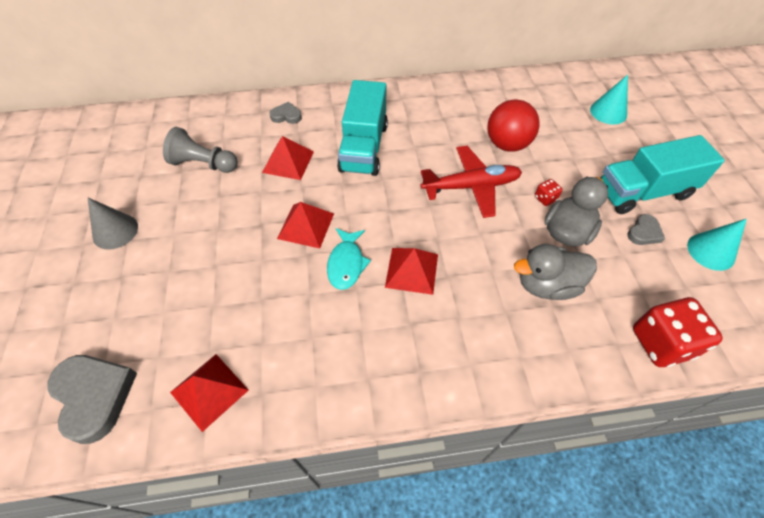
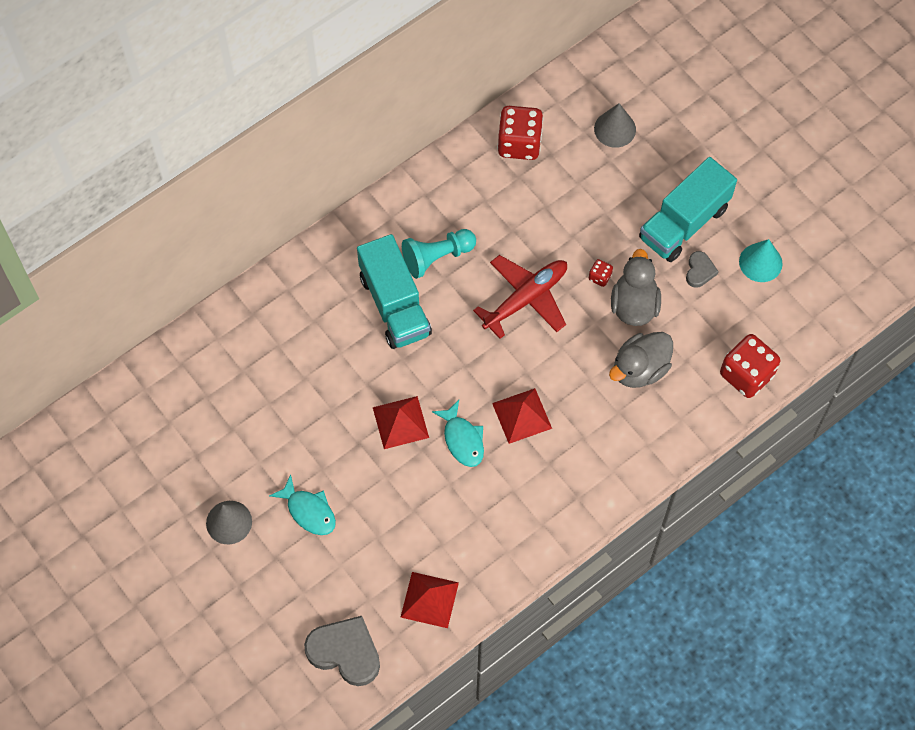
camera: 30 degrees left, 10 degrees up
(179, 254) = (309, 511): none -> turquoise fish
(204, 164) = (248, 409): grey pawn -> none
(286, 116) = (285, 305): grey heart -> none
(288, 162) = (331, 362): red pyramid -> none
(417, 132) = (436, 257): none -> turquoise pawn
(507, 144) = (534, 227): red ball -> none
(525, 93) = (519, 143): none -> red dice
(608, 112) = (615, 129): turquoise cone -> grey cone

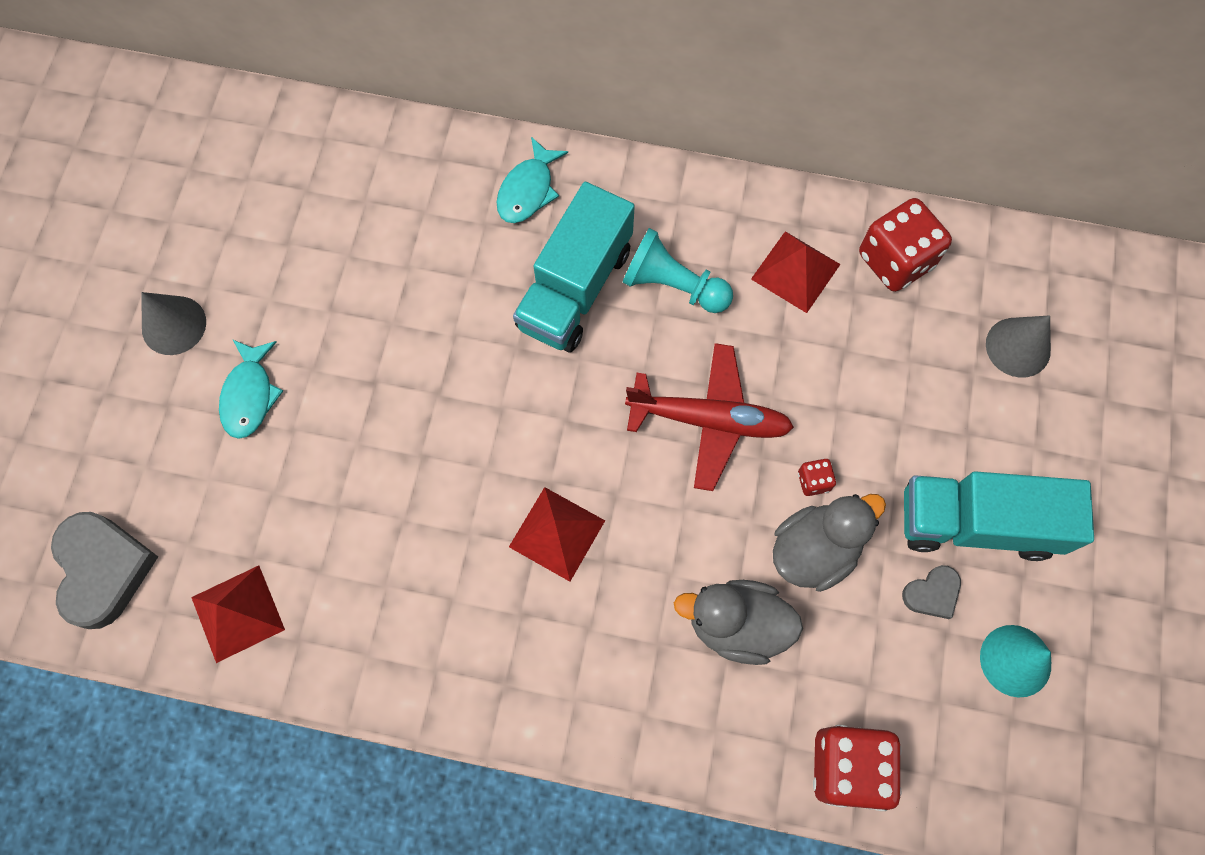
camera: 50 degrees right, 5 degrees up
(400, 422) = (436, 406): red pyramid -> red pyramid (796, 271)
(462, 439) = (471, 490): turquoise fish -> turquoise fish (528, 190)

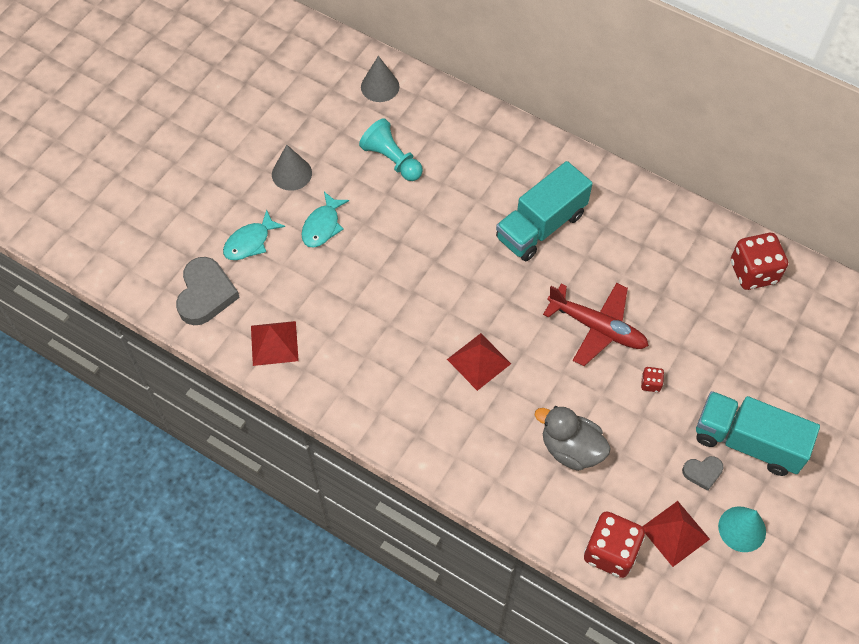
camera: 20 degrees right, 10 degrees down
(528, 190) = (532, 161): turquoise fish -> turquoise fish (250, 242)
(673, 285) = (603, 243): turquoise pawn -> turquoise pawn (392, 160)
(796, 271) = (685, 259): red pyramid -> red pyramid (675, 533)
(814, 550) = (636, 423): grey duck -> none
(1018, 347) = (815, 348): grey cone -> grey cone (380, 86)

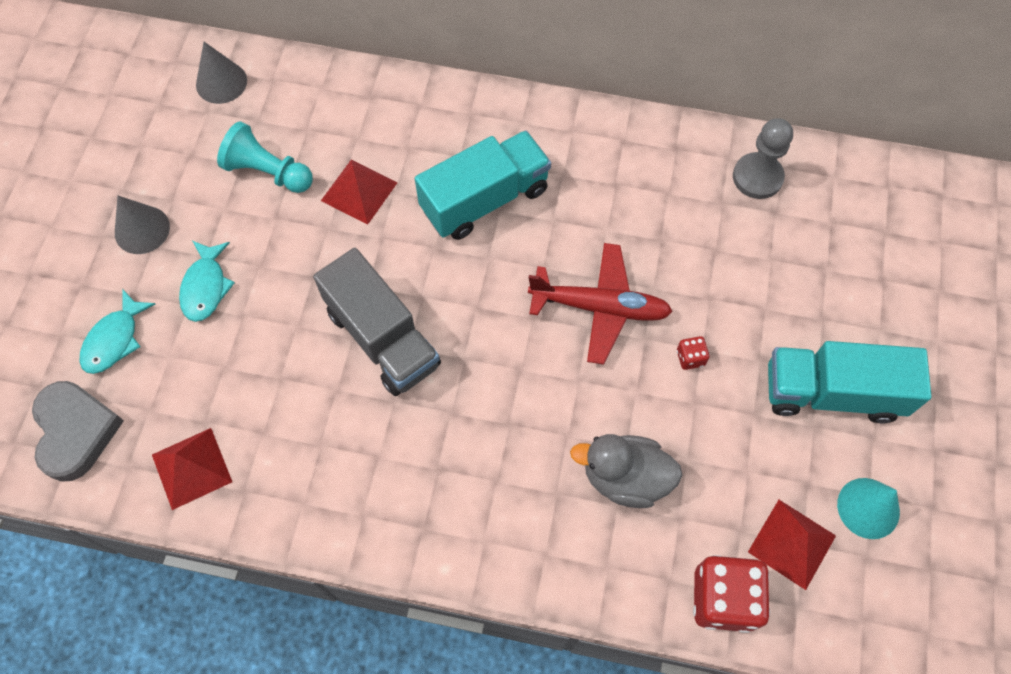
camera: 20 degrees left, 5 degrees up
(433, 299) = (382, 338): none -> grey truck
(479, 361) = (469, 401): red pyramid -> red pyramid (359, 191)
(541, 226) = (485, 199): turquoise truck -> turquoise truck turned 150 degrees counterclockwise
(702, 472) = (794, 451): grey heart -> none
(753, 272) = (757, 177): red dice -> grey pawn

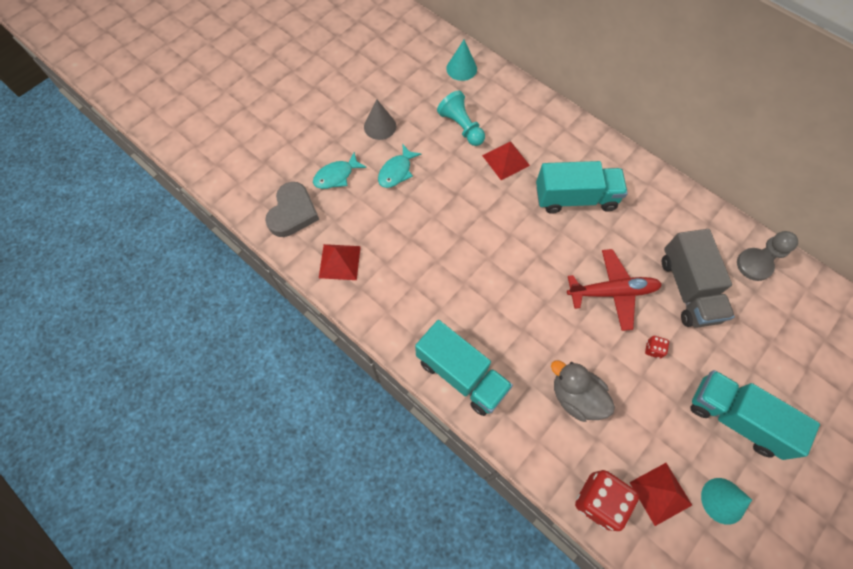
camera: 30 degrees right, 0 degrees up
(221, 82) = (461, 68): grey cone -> turquoise cone
(382, 338) = (476, 245): grey truck -> grey truck (688, 289)
(457, 534) = (461, 374): none -> turquoise truck
(600, 307) = (612, 292): red plane -> red plane turned 45 degrees counterclockwise

